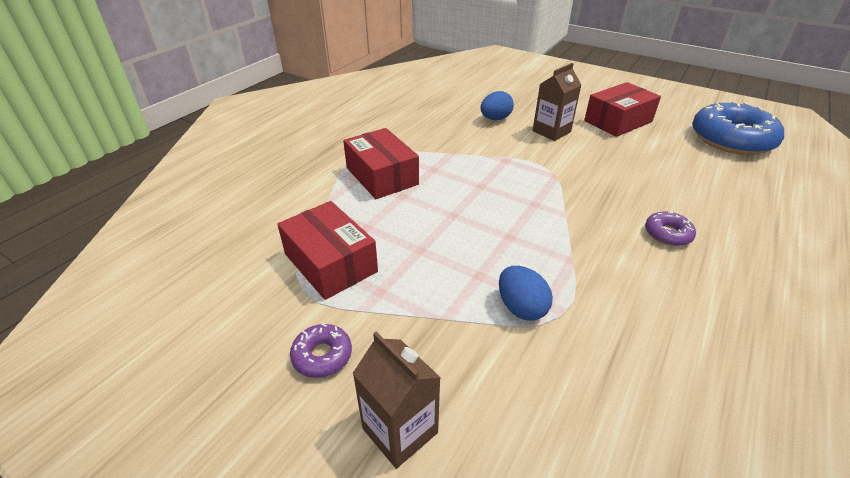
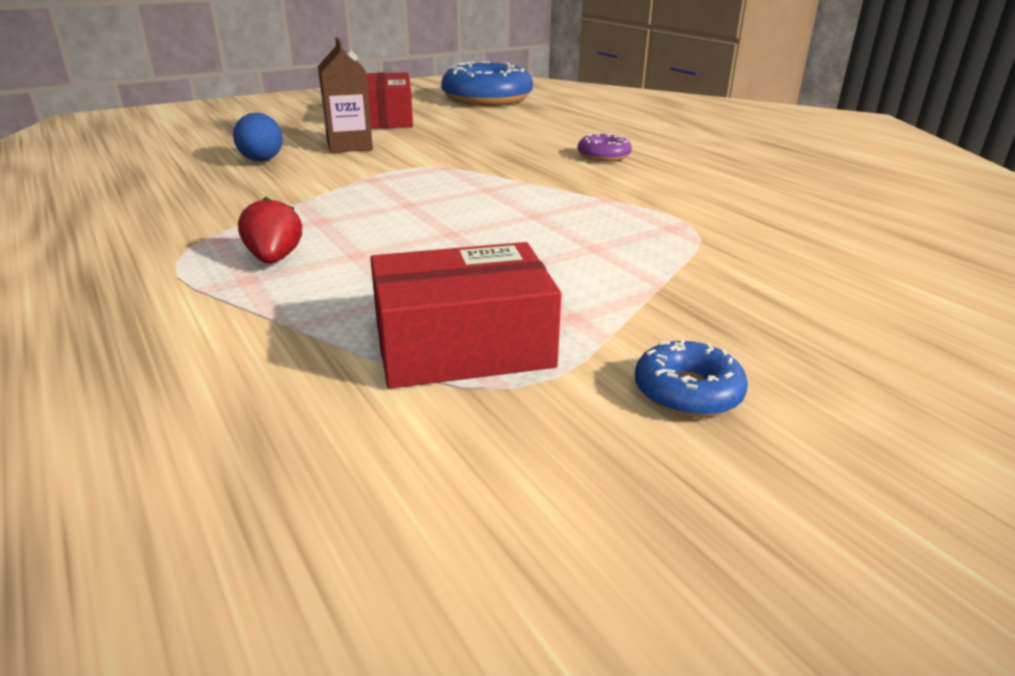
camera: 65 degrees left, 10 degrees down
(322, 355) = (687, 392): purple donut -> blue donut
(382, 176) = (274, 259): red box -> red strawberry
(400, 430) = (847, 355): brown carton -> none
(521, 308) = (668, 241): blue egg -> none

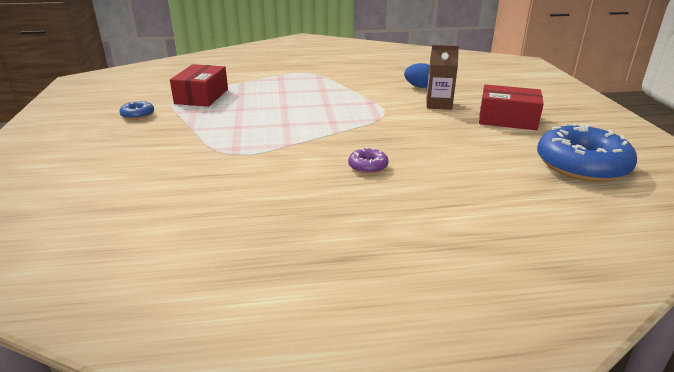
camera: 115 degrees right, 0 degrees up
(274, 259) = (293, 82): red strawberry -> none

